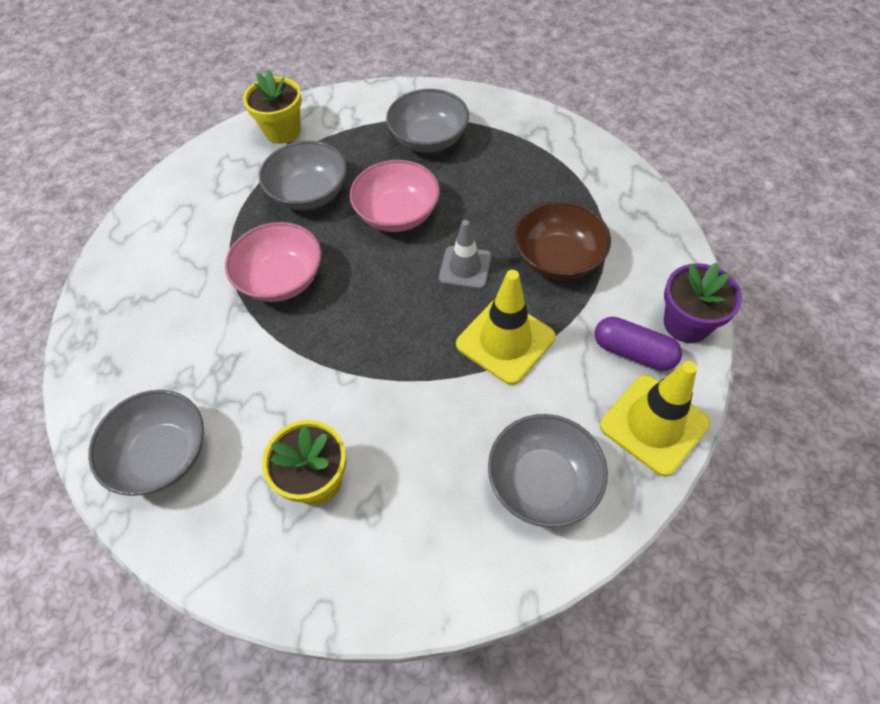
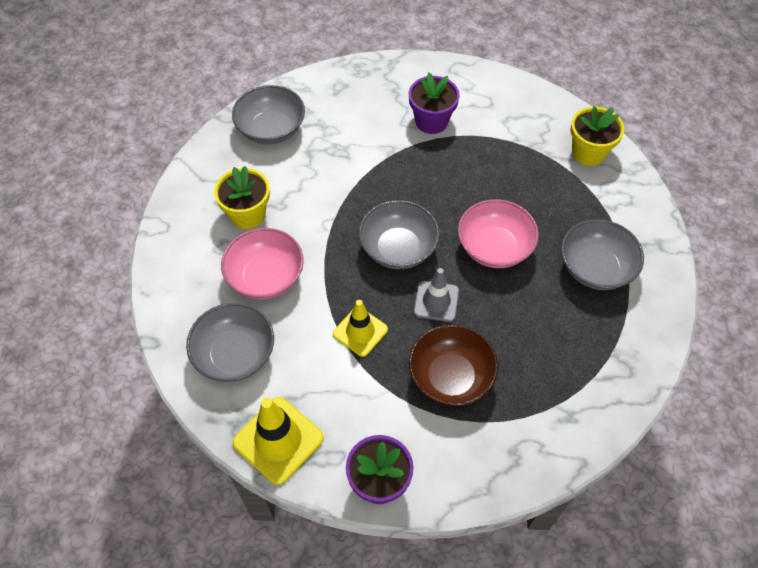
camera: 85 degrees right, 0 degrees up
(201, 263) = (431, 121): none -> purple flower pot
(281, 279) = (418, 173): pink bowl -> pink bowl (265, 277)
(309, 194) = (512, 181): grey bowl -> grey bowl (398, 248)
(505, 341) = (360, 331): yellow traffic cone -> yellow traffic cone, size x0.66
(633, 352) = (348, 432): purple capsule -> none

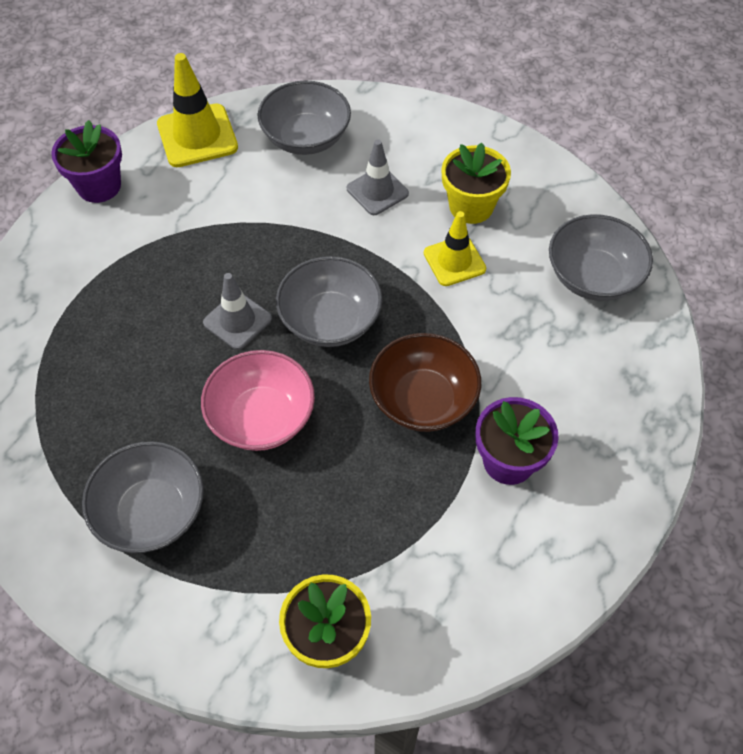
camera: 120 degrees right, 0 degrees up
(265, 277) = (377, 191): pink bowl -> grey traffic cone
(360, 331) = (254, 239): yellow traffic cone -> yellow traffic cone (454, 261)
(450, 377) = (146, 288): brown bowl -> brown bowl (423, 399)

